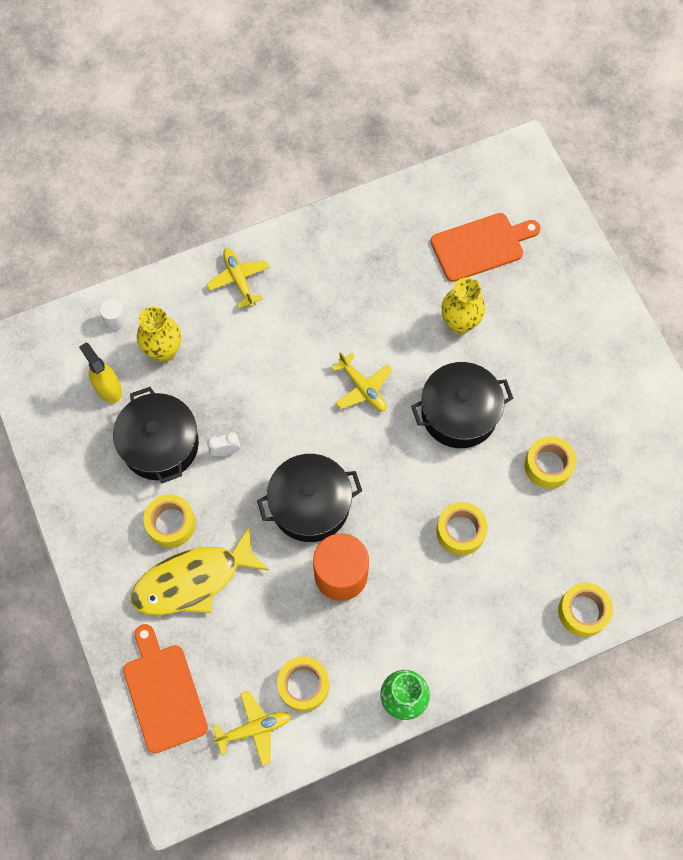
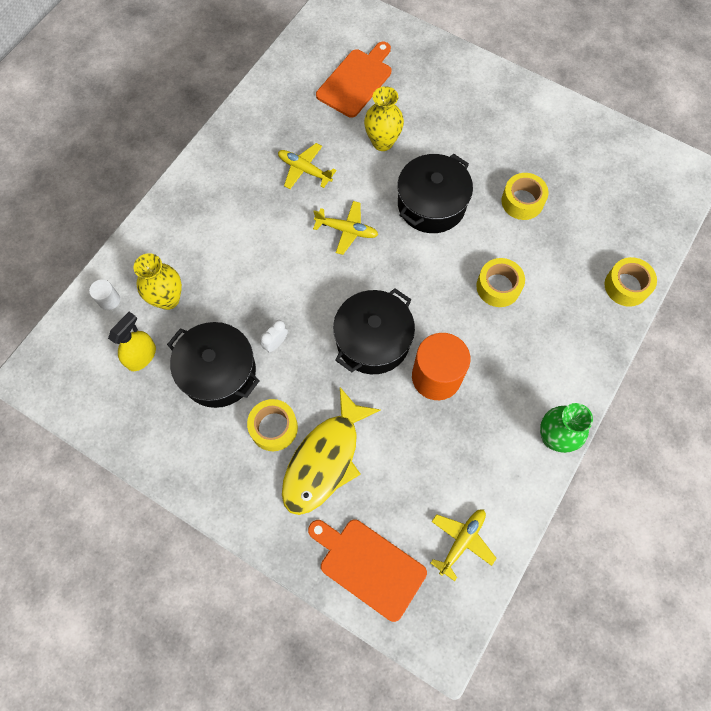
camera: 35 degrees left, 0 degrees up
(108, 388) = (141, 356): yellow spray bottle -> yellow spray bottle turned 105 degrees clockwise
(239, 279) = (189, 209): yellow plane -> yellow plane (304, 170)
(303, 685) = (473, 480): yellow tape -> none

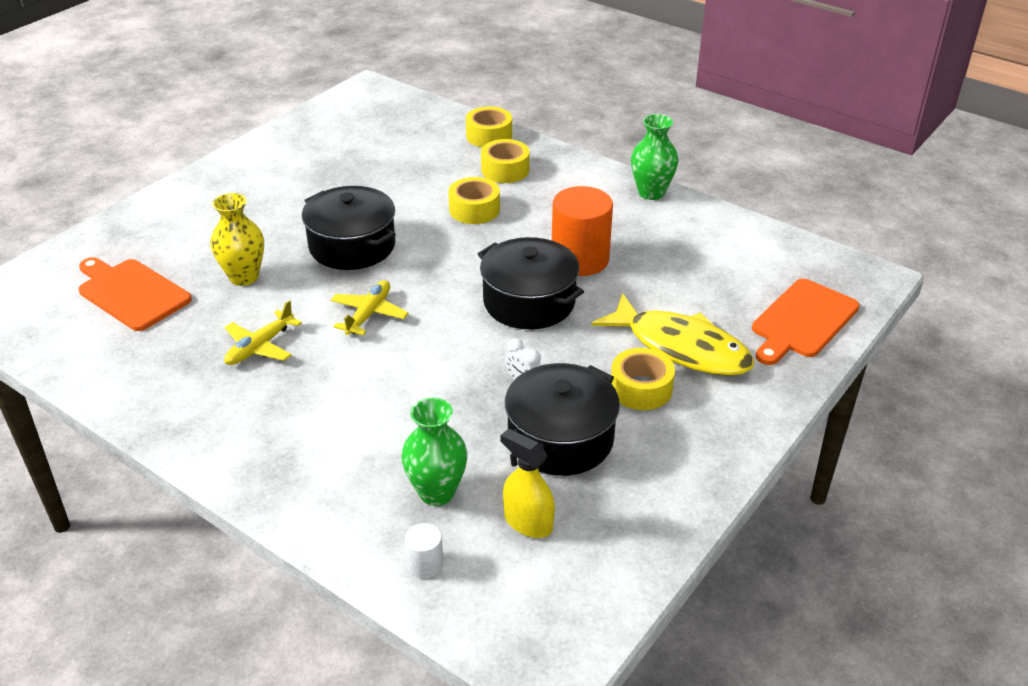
camera: 85 degrees left, 30 degrees down
(168, 299) = (436, 492): yellow vase -> green vase
(461, 541) = (766, 257): yellow plane -> none
(522, 201) = (369, 184): yellow tape -> yellow tape (505, 170)

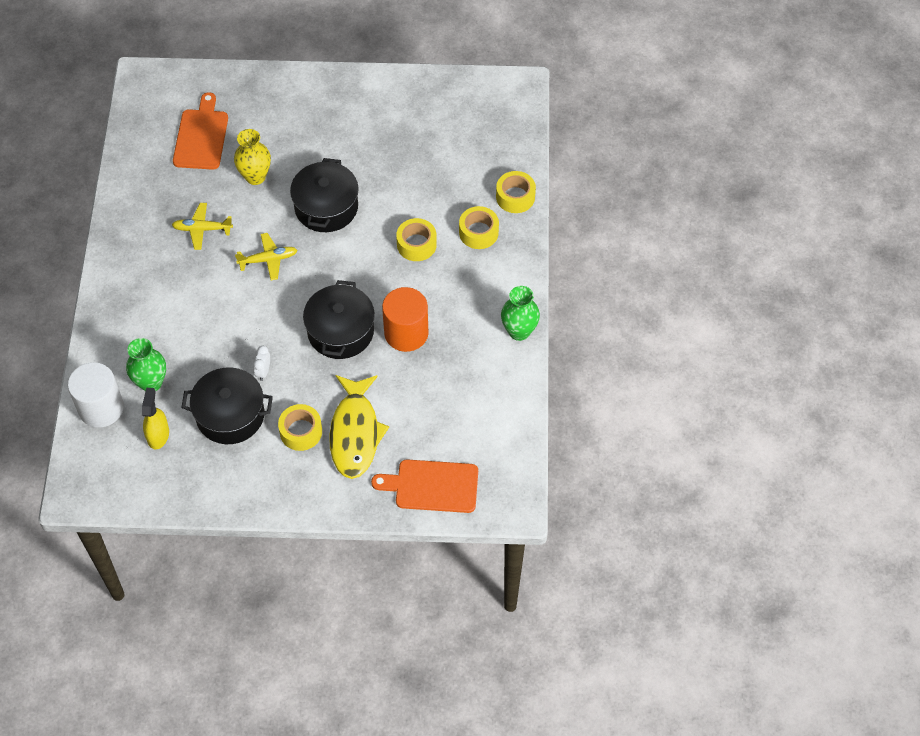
camera: 55 degrees right, 20 degrees up
(425, 564) = (101, 408): white cylinder -> white cylinder, size x2.18

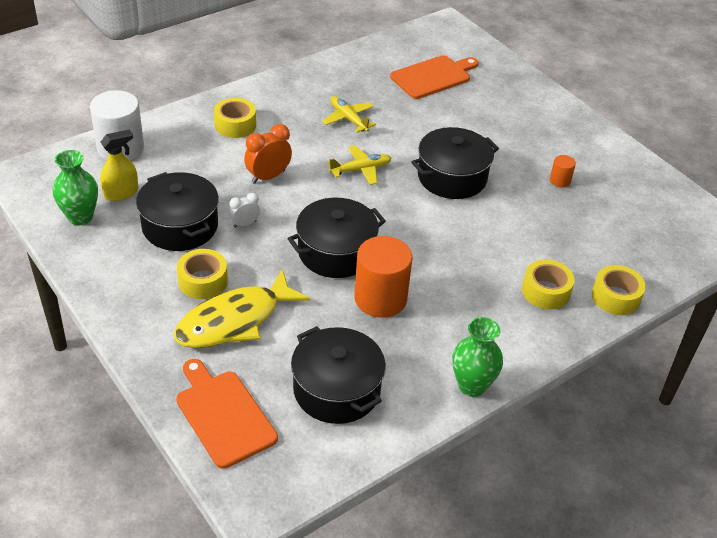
camera: 50 degrees right, 15 degrees down
(151, 383) = (170, 164): green vase -> green vase (80, 217)
(224, 325) = (268, 177): none -> orange clock
(255, 176) = (432, 122): yellow vase -> none
(268, 260) = (361, 170): yellow plane -> yellow plane turned 60 degrees counterclockwise
(387, 143) = (560, 180): none -> orange cylinder
(416, 244) = (482, 254): yellow tape -> yellow tape (235, 125)
(462, 409) = (336, 390): none -> black pot

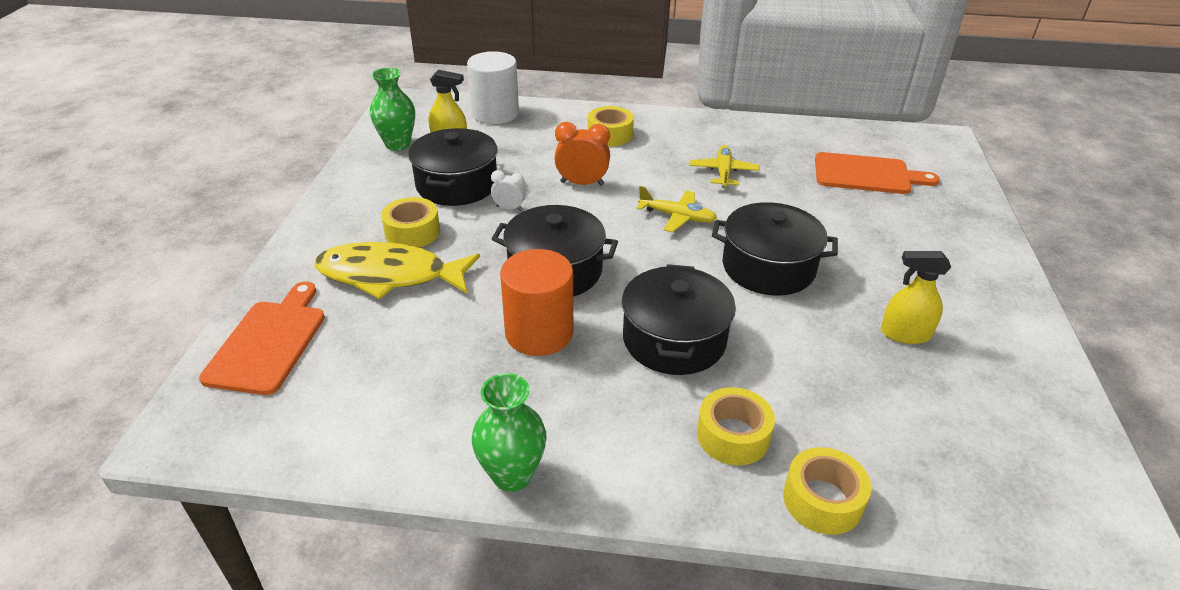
camera: 45 degrees right, 5 degrees down
(336, 390) = (383, 386): black pot -> black pot (674, 339)
(560, 180) = (905, 334): orange cylinder -> yellow spray bottle

